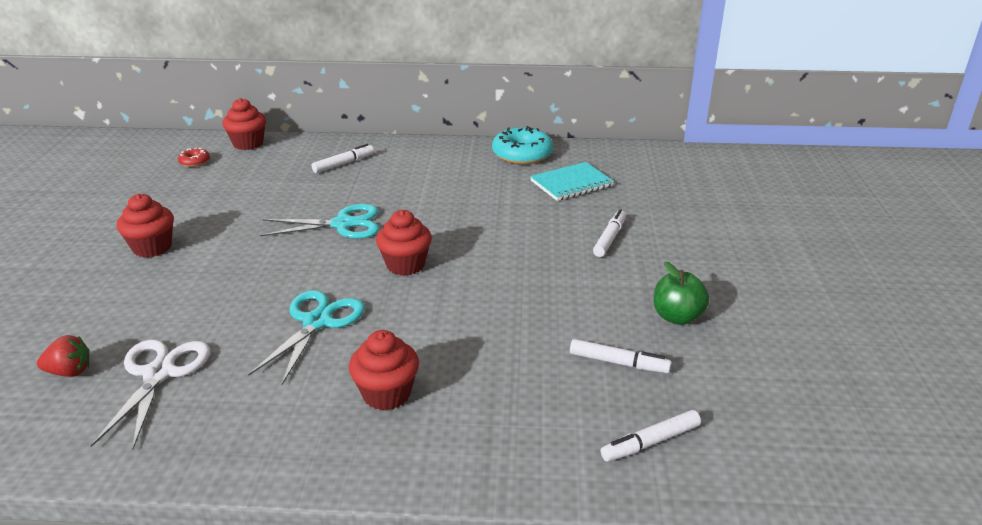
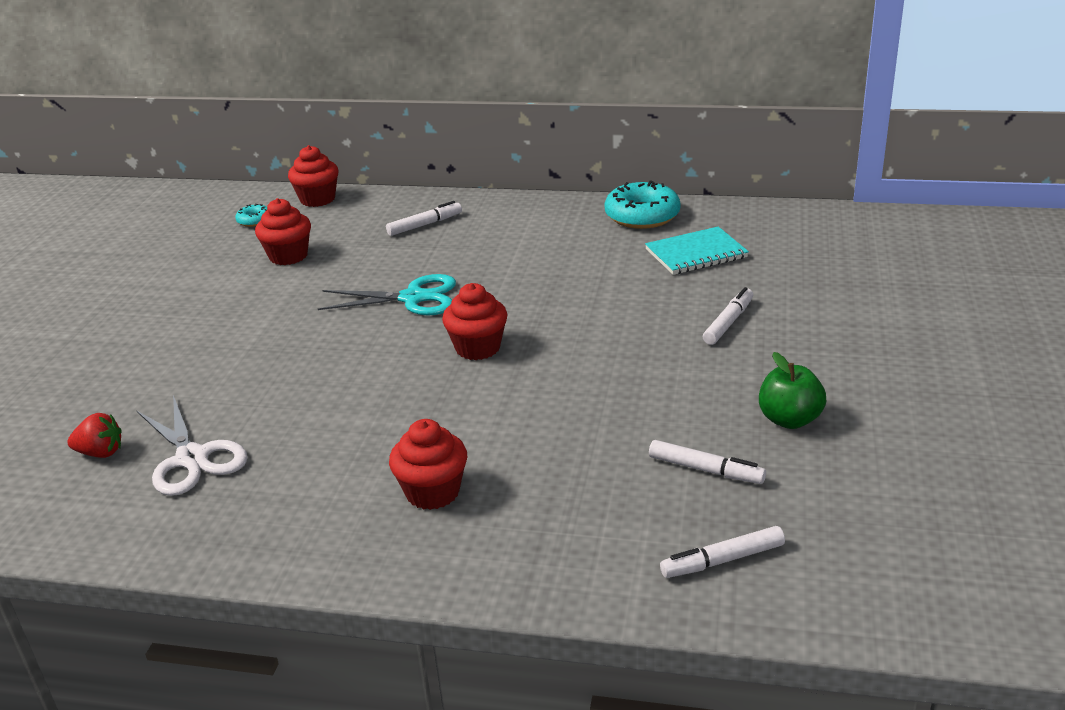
camera: 10 degrees right, 0 degrees up
(152, 247) = (198, 320): red cupcake -> red cupcake (288, 256)
(159, 373) = (192, 458): white scissors -> white scissors turned 135 degrees clockwise
(194, 162) = (254, 220): red donut -> turquoise donut
(317, 322) = (368, 409): turquoise scissors -> none

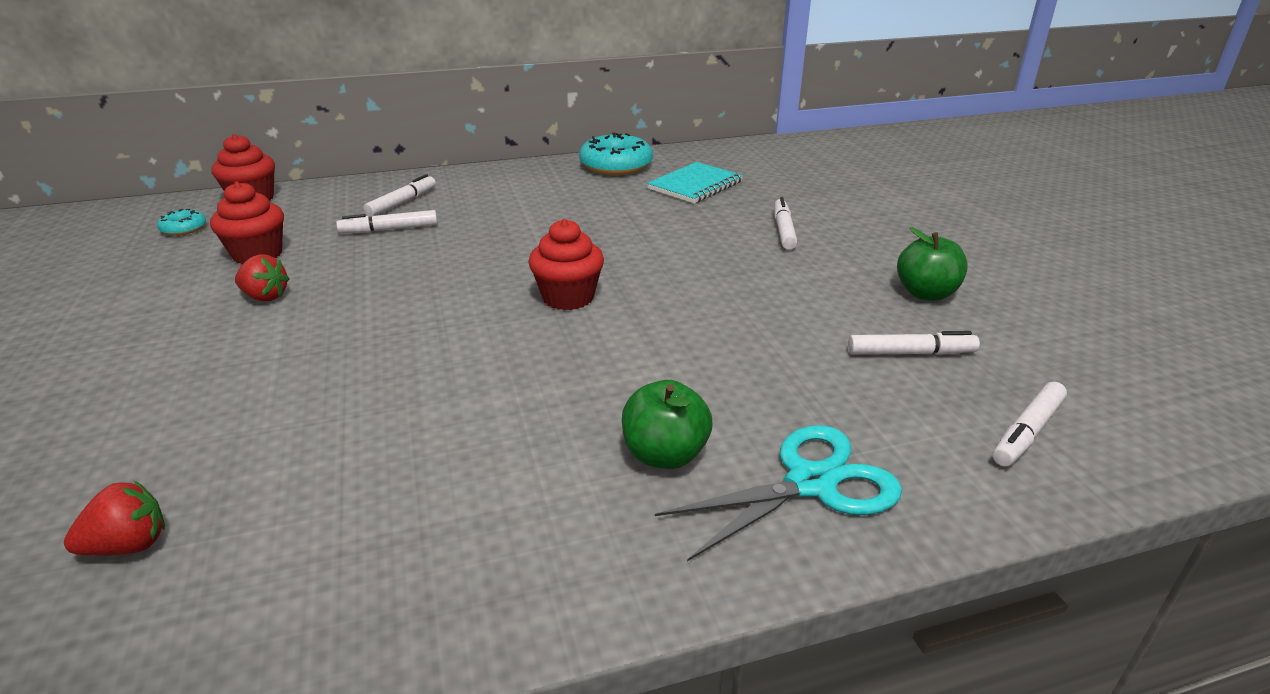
camera: 30 degrees left, 0 degrees up
(192, 458) = (296, 509): white scissors -> none
(270, 296) = (265, 297): none -> red strawberry
(395, 251) = (389, 229): none -> white marker
(413, 298) = (450, 267): turquoise scissors -> turquoise scissors (811, 483)
(432, 492) = (665, 455): red cupcake -> green apple

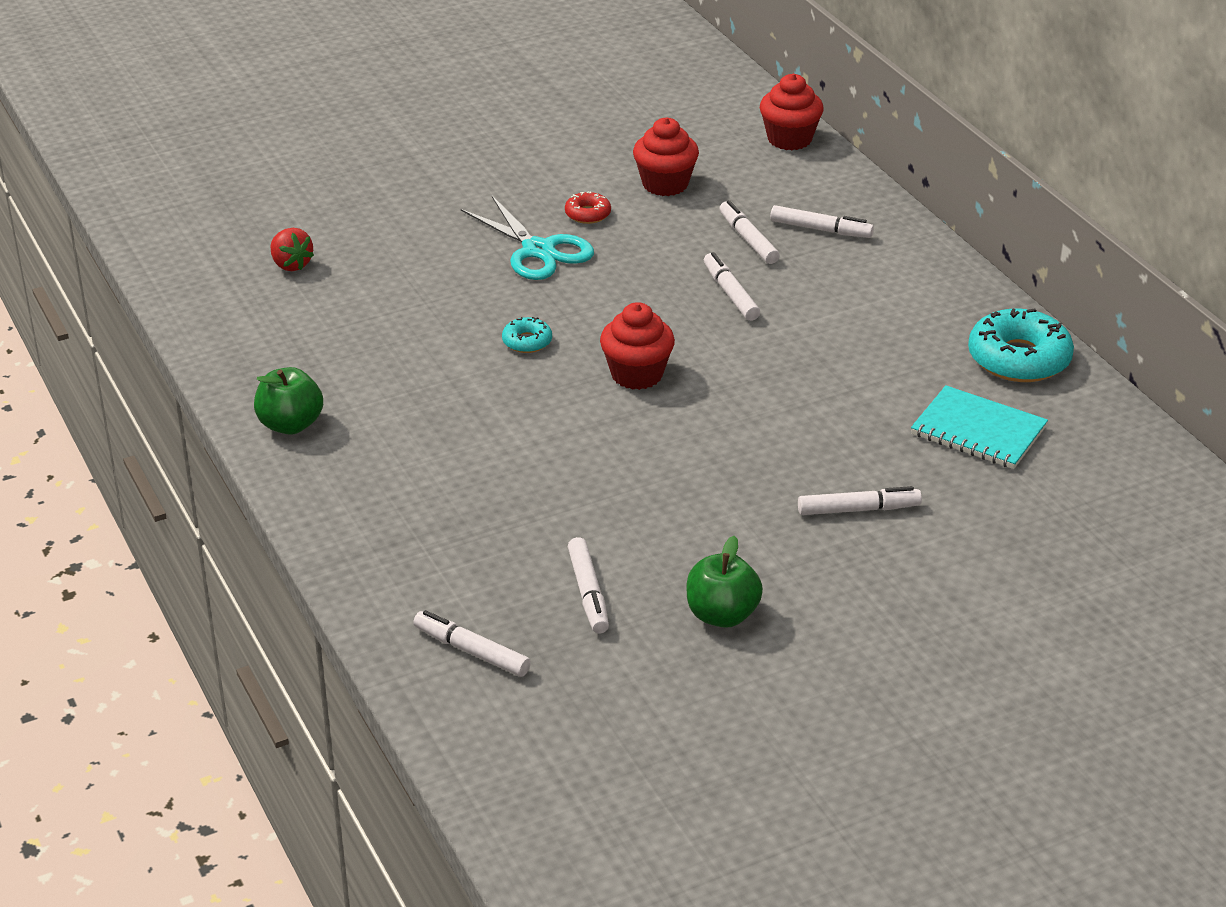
camera: 80 degrees right, 5 degrees up
(184, 228) = (704, 128): turquoise donut -> turquoise donut (527, 342)
(265, 297) = (587, 214): red strawberry -> red donut
(467, 245) = (730, 294): none -> white marker
(665, 455) = (407, 454): green apple -> green apple (290, 425)
(811, 483) = (385, 527): turquoise scissors -> turquoise scissors (538, 250)

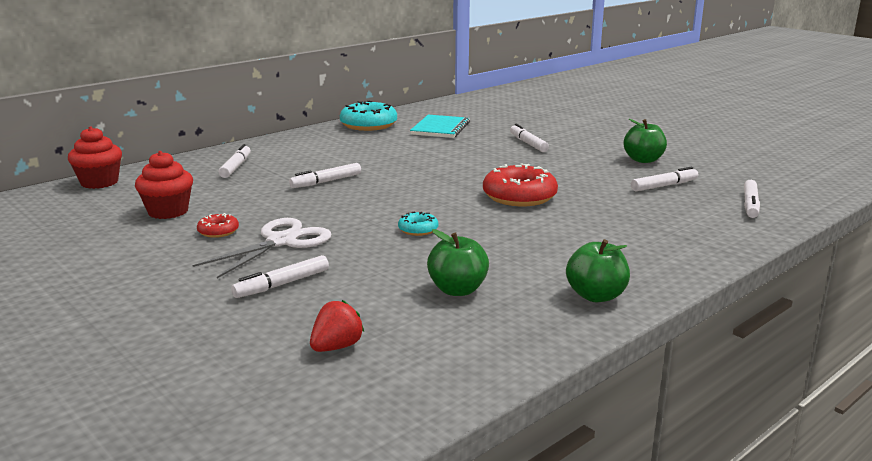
camera: 105 degrees left, 15 degrees down
(357, 342) = (457, 290): none -> green apple
(538, 250) = (281, 241): turquoise scissors -> white scissors
(604, 441) = (519, 196): none -> red donut
(637, 374) = (438, 196): red cupcake -> none
(748, 239) = (252, 183): white marker -> white marker (282, 284)

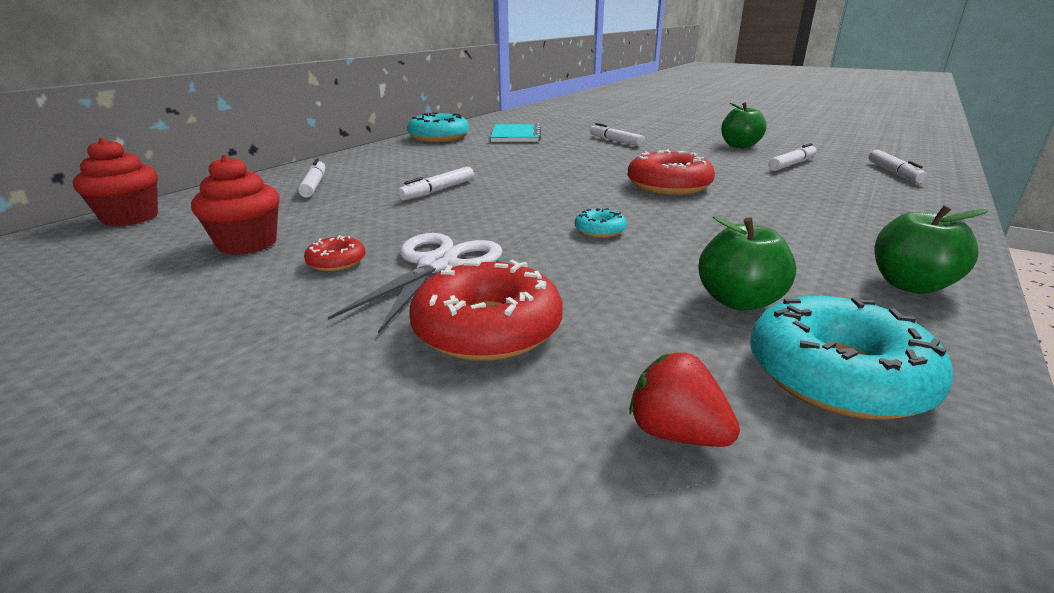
camera: 15 degrees left, 5 degrees up
(282, 284) = (487, 328): white marker -> red donut
(336, 347) = (676, 433): red strawberry -> red strawberry turned 75 degrees counterclockwise
(461, 336) = (837, 375): none -> turquoise donut

